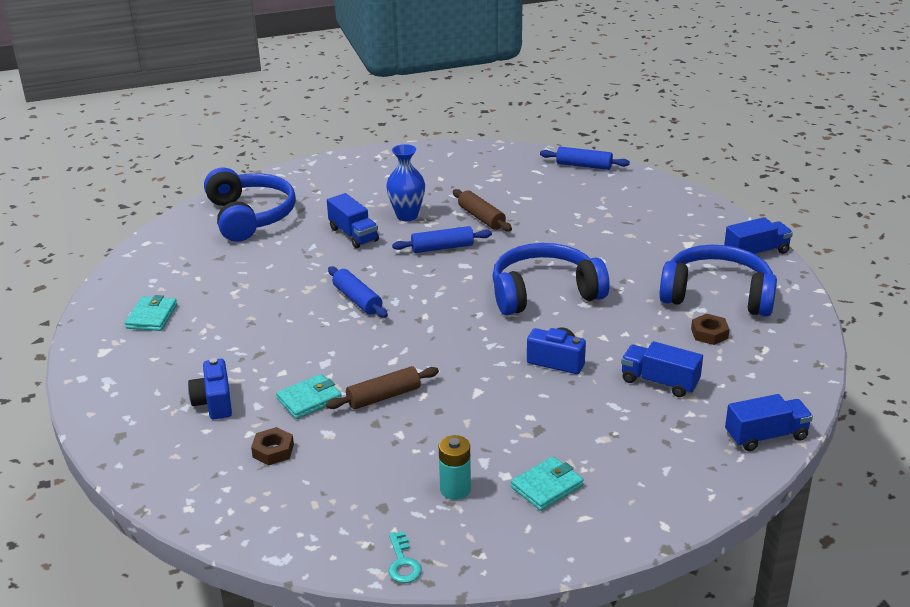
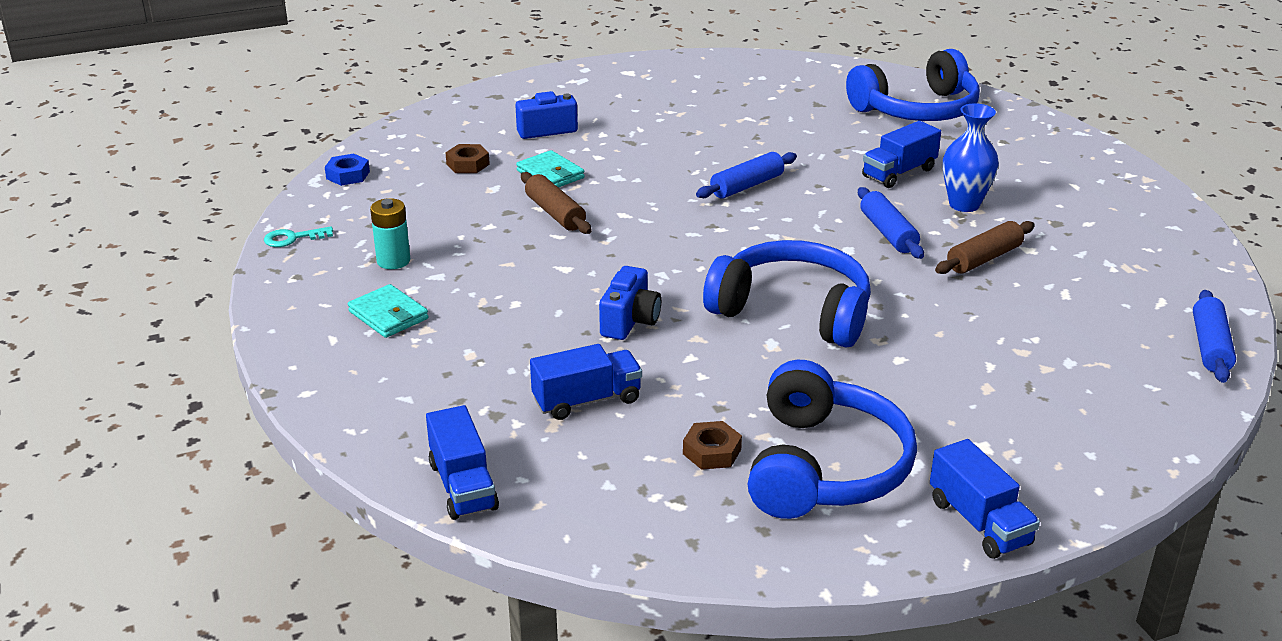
camera: 85 degrees right, 0 degrees up
(152, 316) = (692, 85): turquoise wallet -> none
(273, 534) = (348, 175): none -> blue nut
(544, 293) = (793, 311): blue headphones -> blue headphones turned 45 degrees counterclockwise
(659, 382) = (587, 400): blue truck -> blue truck turned 45 degrees clockwise

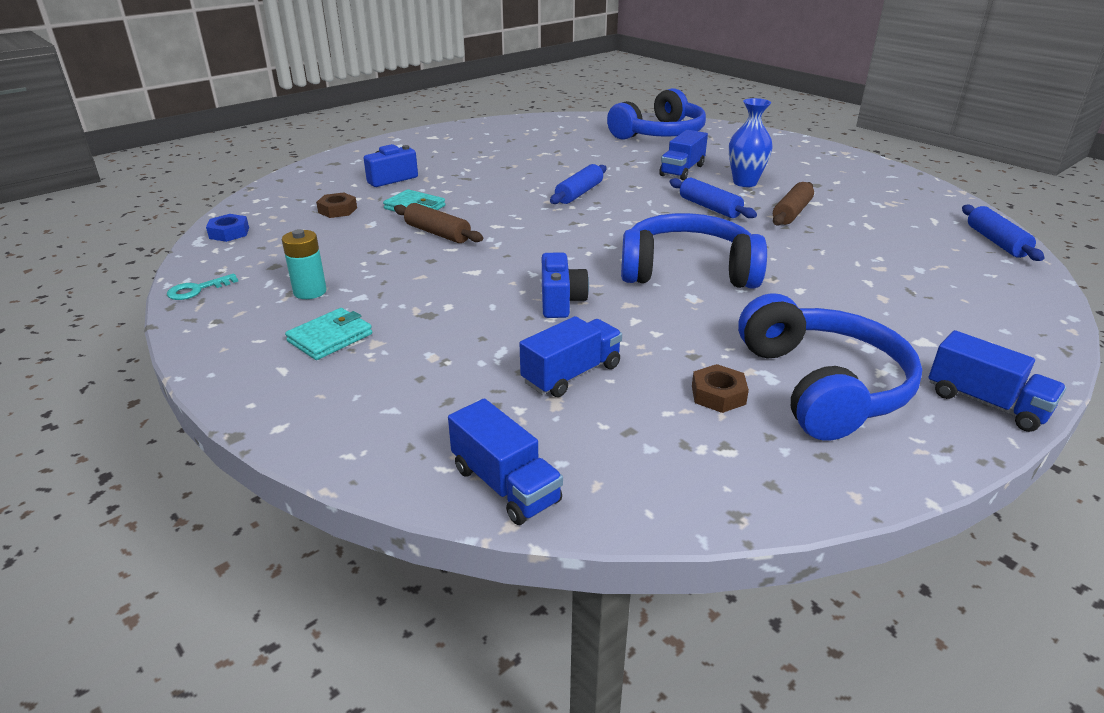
camera: 20 degrees left, 0 degrees up
(388, 315) = (330, 337): turquoise wallet -> turquoise wallet turned 75 degrees counterclockwise

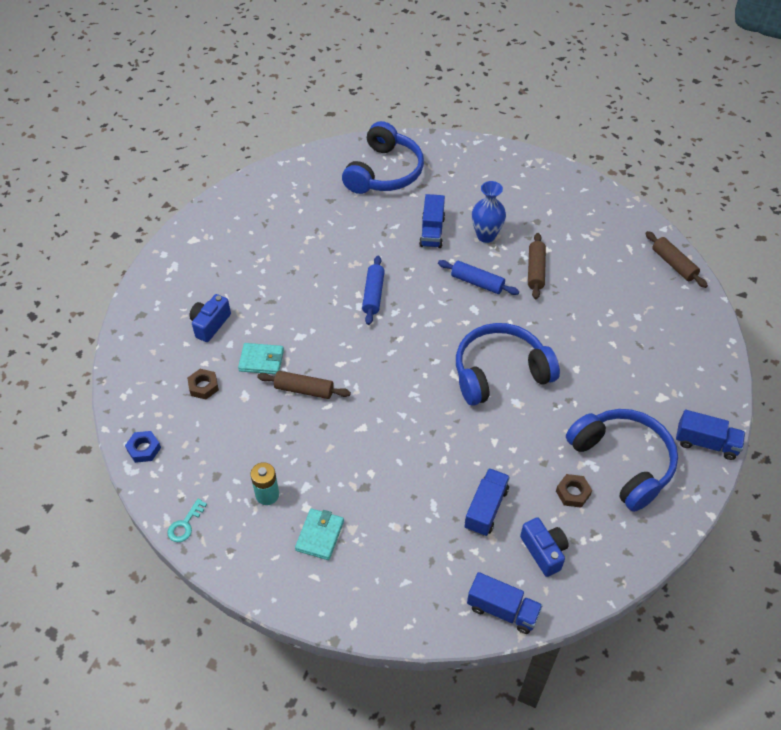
camera: 25 degrees left, 20 degrees up
(561, 302) = (439, 439): blue camera -> blue camera (544, 551)
(996, 242) = (674, 264): blue rolling pin -> brown rolling pin

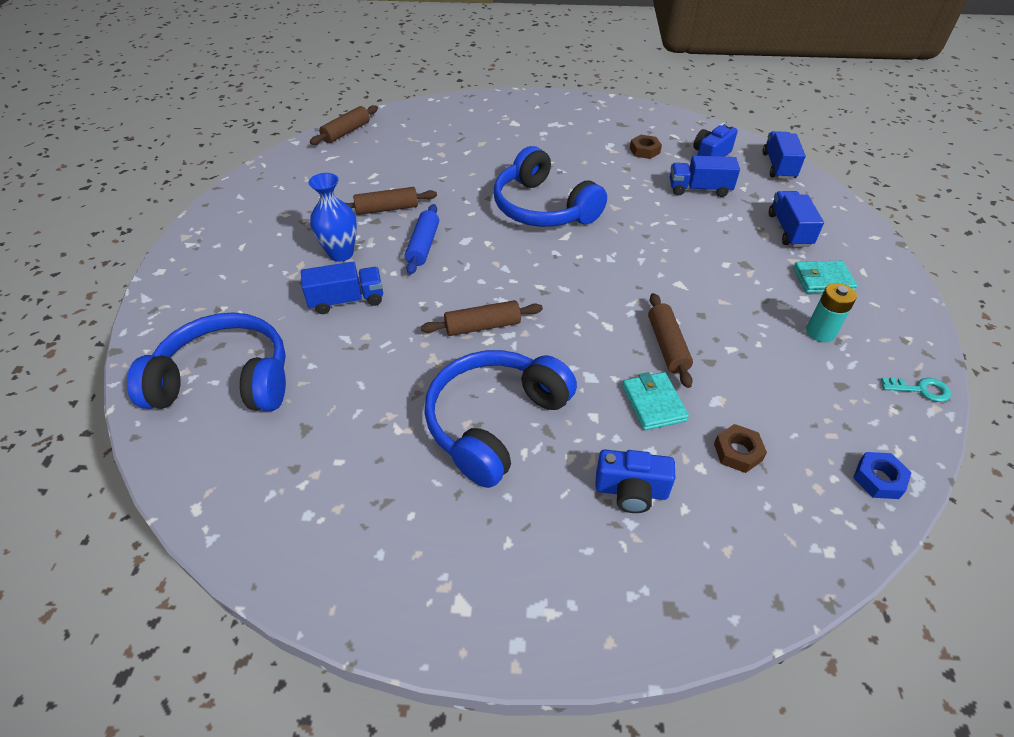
camera: 110 degrees left, 5 degrees down
(373, 294) = (482, 326): blue rolling pin -> brown rolling pin
(623, 462) = (595, 132): blue headphones -> blue headphones (495, 422)
(706, 443) = (547, 101): blue truck -> blue truck (789, 230)

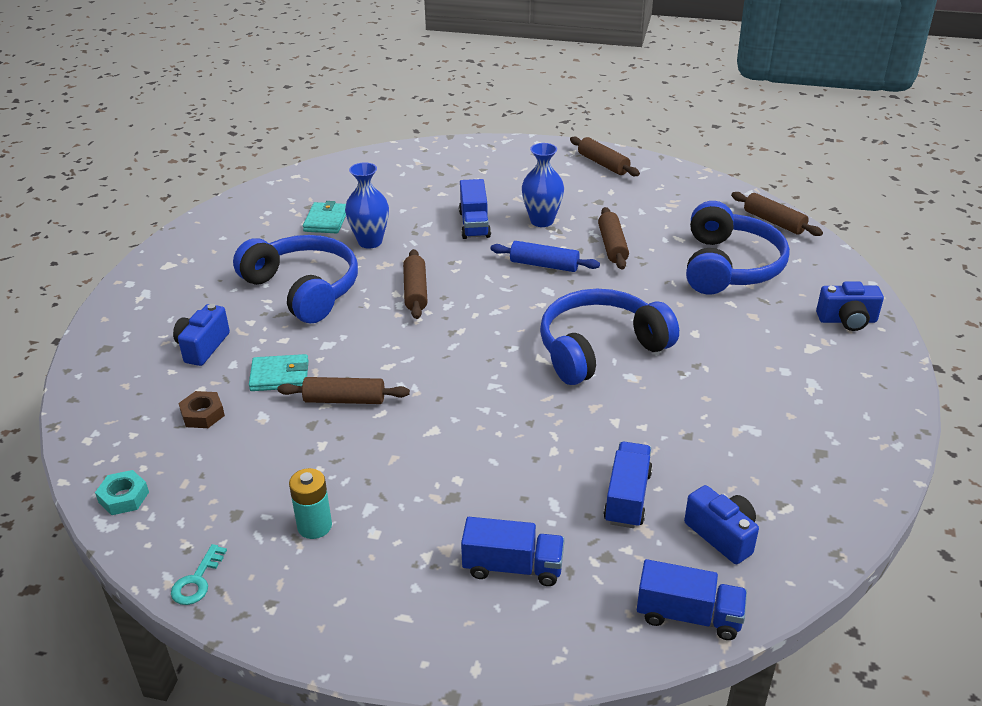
camera: 100 degrees right, 10 degrees down
(224, 222) = (603, 164): none -> brown rolling pin
(225, 380) = (402, 177): blue headphones -> blue headphones (729, 266)
(386, 382) = (370, 242): none -> blue vase
(479, 109) = (847, 320): none -> blue camera
(644, 150) = (737, 463): brown nut -> none
(822, 280) = (401, 564): turquoise wallet -> turquoise wallet (326, 221)
(878, 479) = (123, 497): blue nut -> turquoise nut

